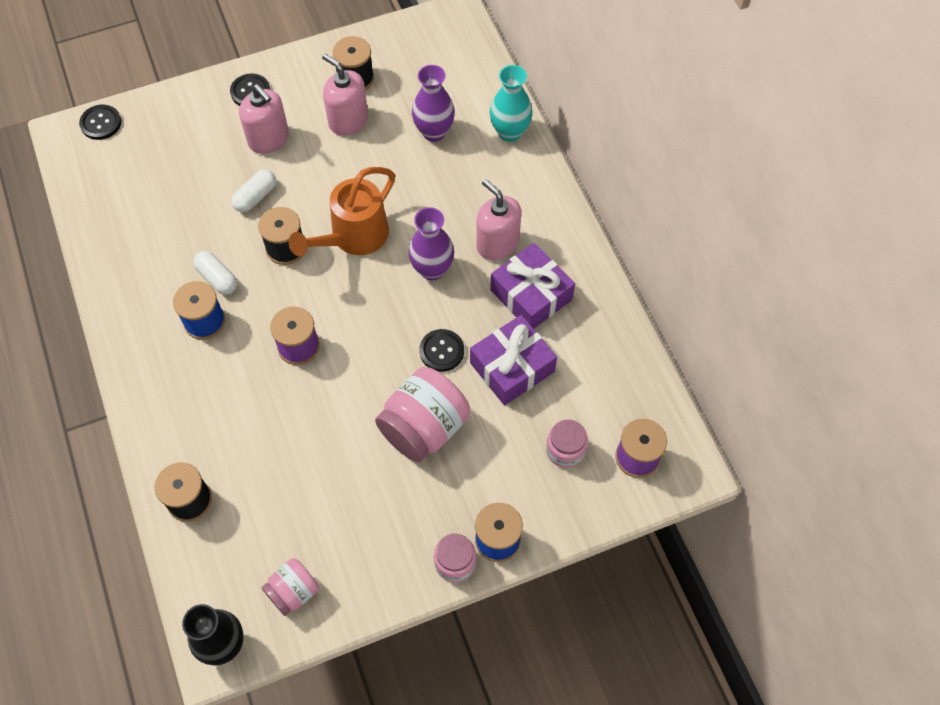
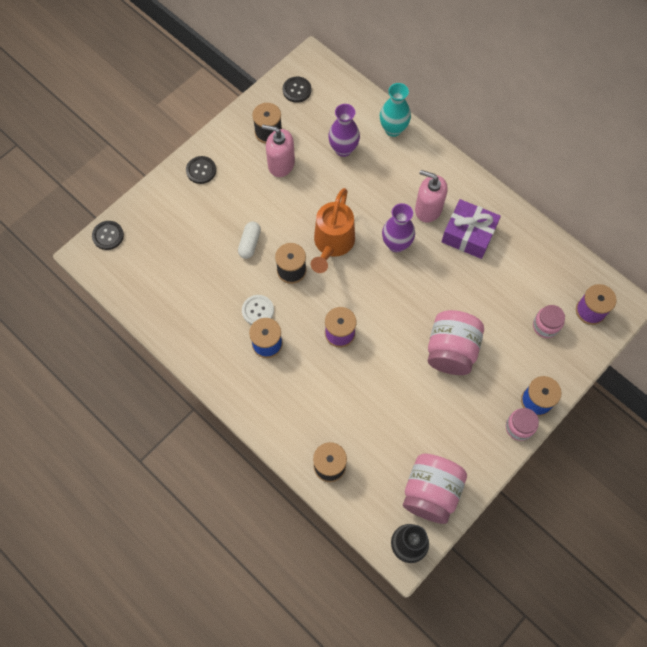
camera: 25 degrees left, 5 degrees up
(217, 278) = (258, 310): white capsule -> white button
(269, 139) = (234, 199): pink soap dispenser -> none
(293, 592) = (431, 492): pink jar -> pink jar, size x1.77
(442, 351) = (433, 296): black button -> black button (297, 90)
(512, 367) = (483, 287): purple gift -> none

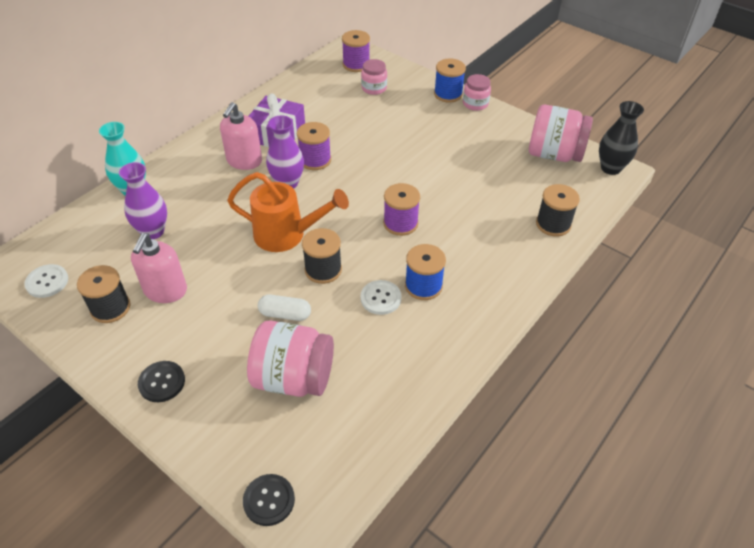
camera: 95 degrees left, 20 degrees down
(297, 90) = (47, 282): black button -> white button
(427, 267) = (315, 160): none -> purple spool
(451, 350) = (408, 143): pink jar -> pink jar (293, 378)

